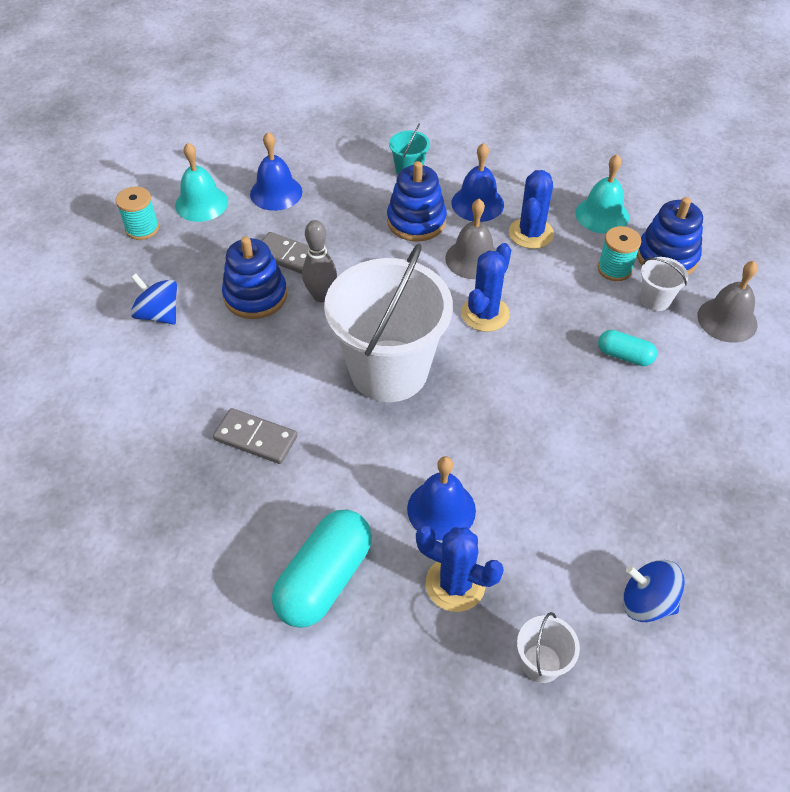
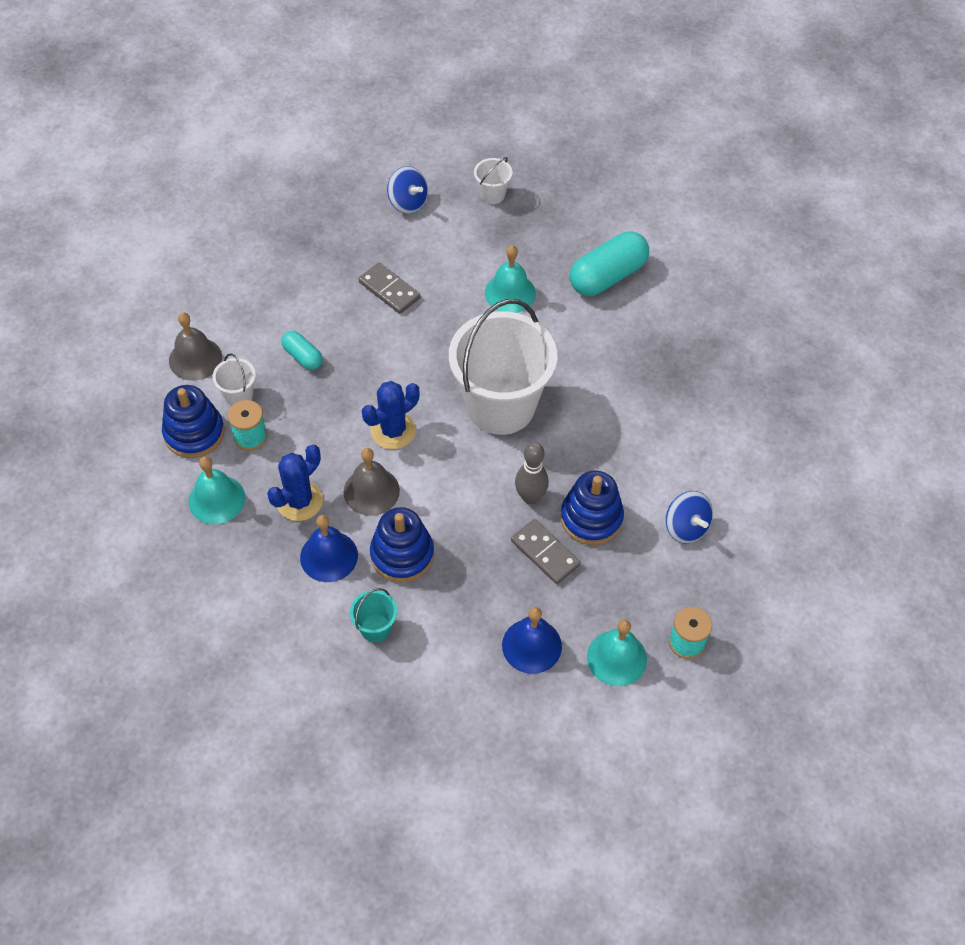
camera: 160 degrees left, 5 degrees up
(255, 438) = (628, 384): grey domino -> grey domino (389, 290)
(441, 509) = (510, 293): blue bell -> turquoise bell
(455, 584) = (523, 248): blue cactus -> none

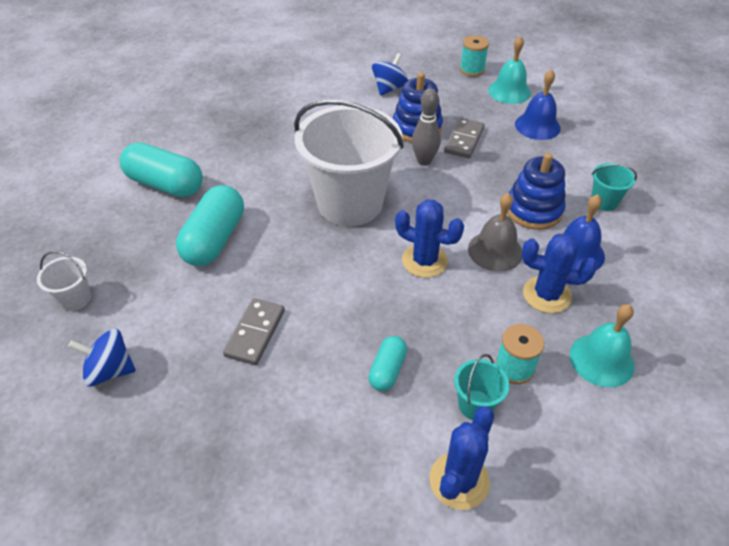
camera: 115 degrees left, 10 degrees down
(194, 433) = (550, 423): blue stacking toy -> none
(195, 359) = (459, 481): grey bell -> blue cactus
(239, 395) = (475, 405): white bucket -> turquoise bucket
(408, 203) = (110, 371): blue spinning top -> blue spinning top turned 105 degrees counterclockwise
(510, 293) = (215, 239): turquoise bell -> turquoise capsule

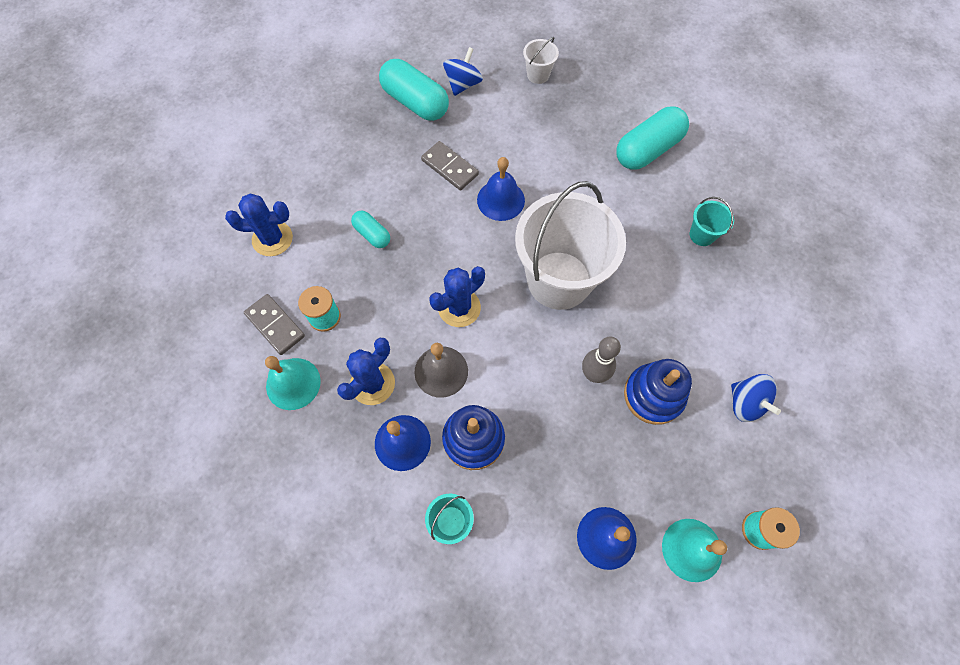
camera: 115 degrees right, 20 degrees up
(215, 239) = (560, 167): turquoise capsule -> turquoise capsule (415, 102)
(280, 272) = (500, 200): none -> blue bell
(459, 481) = (272, 239): blue cactus -> blue cactus turned 60 degrees counterclockwise
(464, 140) = (612, 434): grey domino -> grey domino (275, 325)
(475, 405) = (313, 275): turquoise bucket -> turquoise bucket (702, 235)

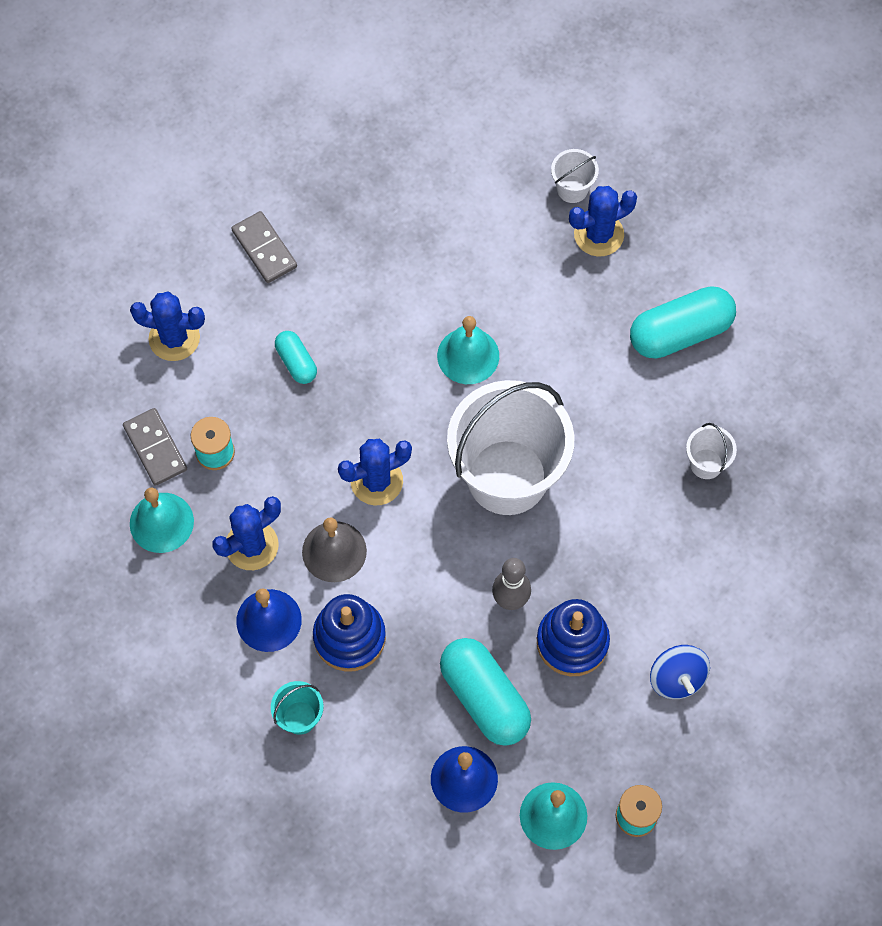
camera: 15 degrees right, 0 degrees up
(415, 102) = (397, 192): turquoise capsule -> turquoise capsule (484, 698)
(450, 167) = (417, 295): grey domino -> grey domino (264, 249)
(463, 84) = (468, 180): blue spinning top -> none
(500, 200) = (468, 355): blue bell -> turquoise bell
(566, 99) = (598, 234): none -> blue cactus
(702, 235) = (706, 464): turquoise bucket -> white bucket

